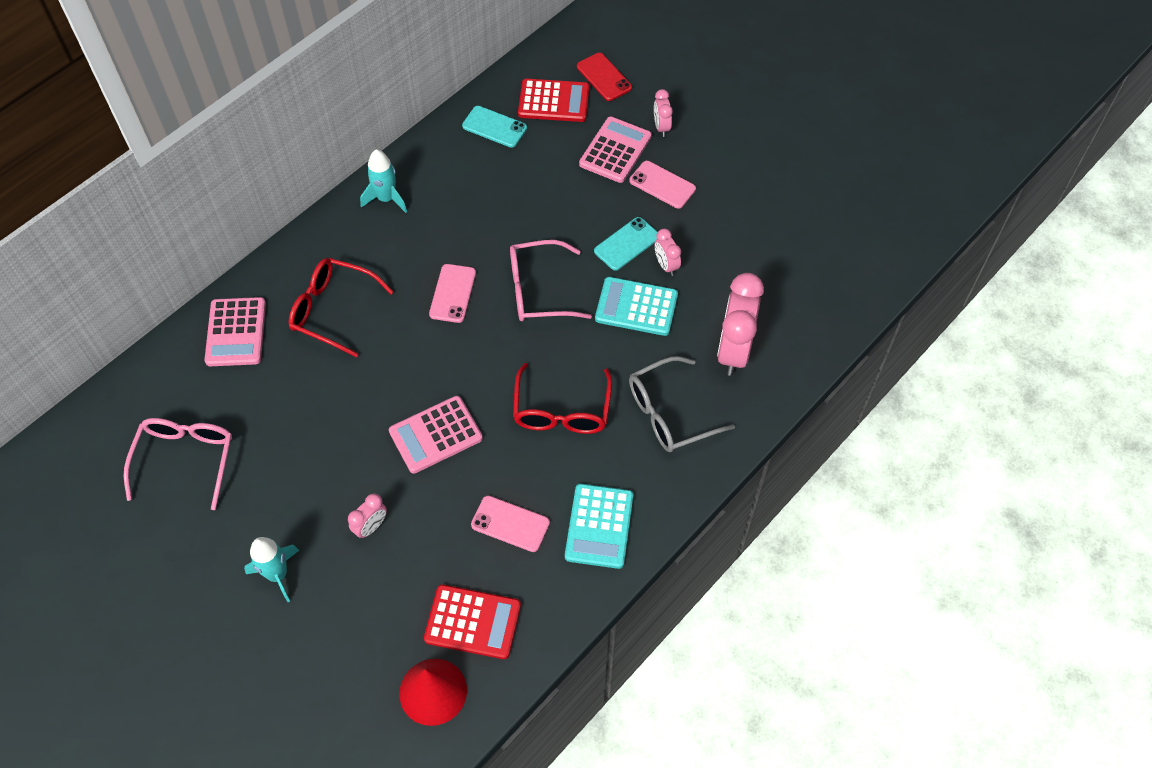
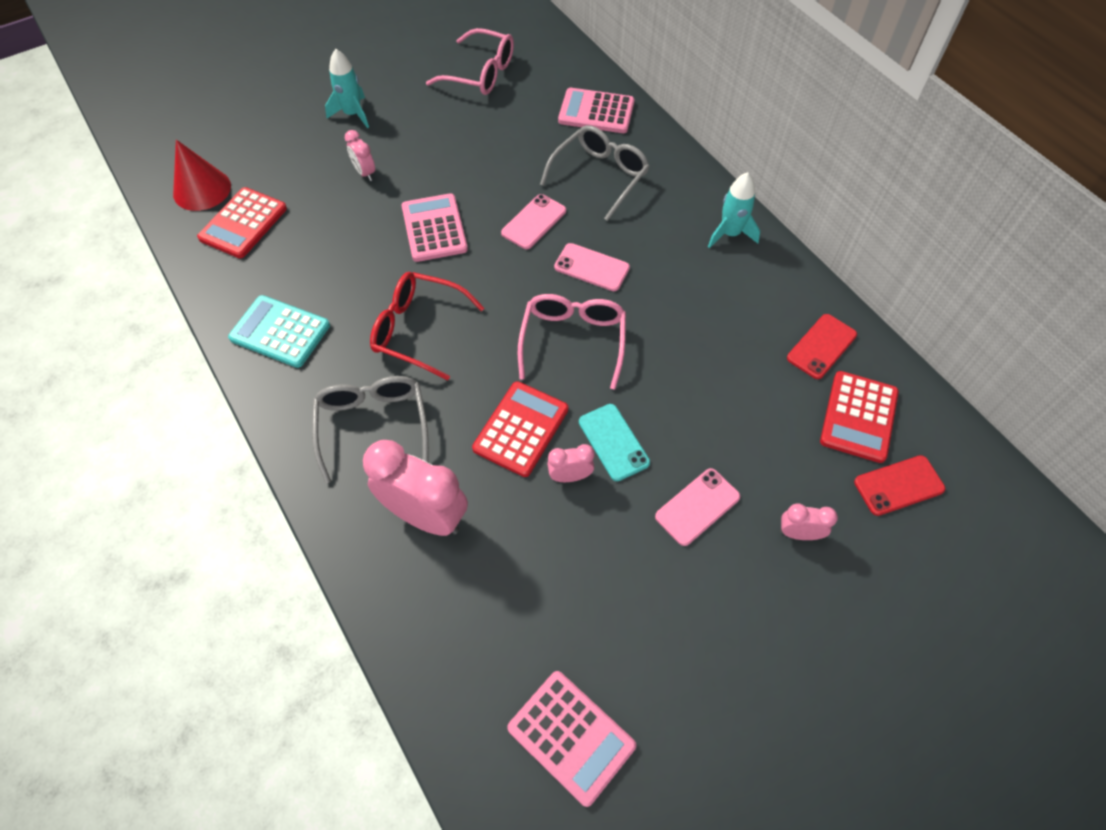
camera: 105 degrees right, 0 degrees up
(333, 310) = (599, 176): red glasses -> grey glasses
(494, 127) = (821, 346): turquoise phone -> red phone
(510, 524) = (318, 265): pink phone -> pink phone (534, 222)
(615, 150) = (765, 466): pink calculator -> pink calculator (571, 736)
(636, 307) = (521, 429): turquoise calculator -> red calculator

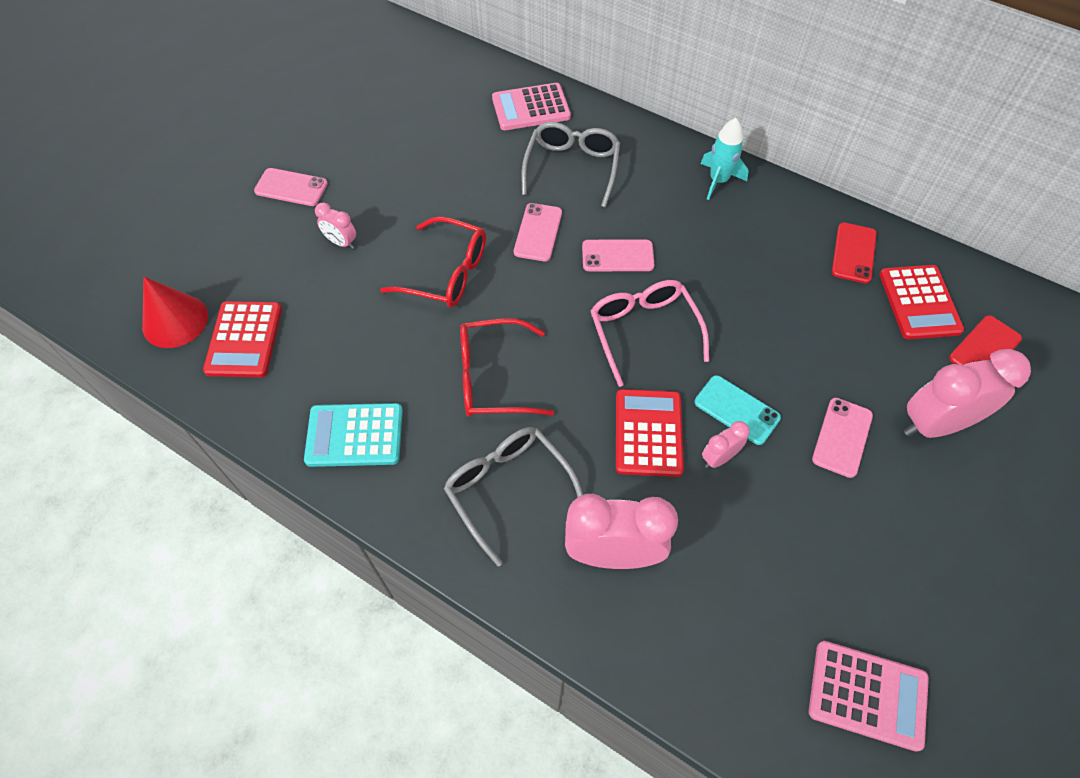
camera: 25 degrees left, 0 degrees up
(353, 114) = (291, 187): turquoise rocket -> pink phone
(434, 228) = (446, 273): pink calculator -> red glasses
(480, 73) = (396, 106): pink glasses -> none
(798, 533) = (935, 424): pink clock -> pink clock, size x2.05

